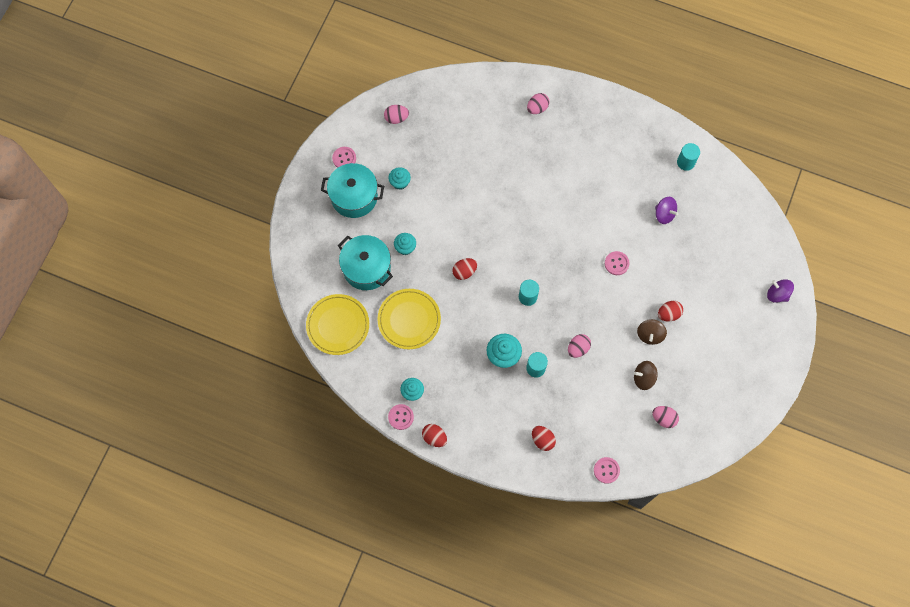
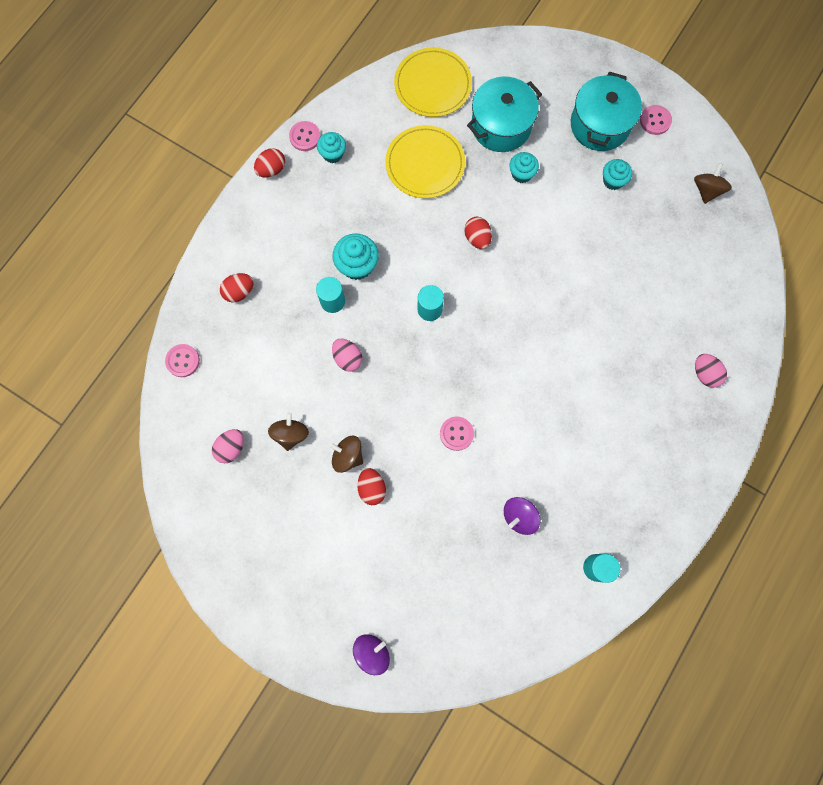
camera: 100 degrees right, 5 degrees up
(396, 118) = (707, 190): pink egg -> brown spinning top

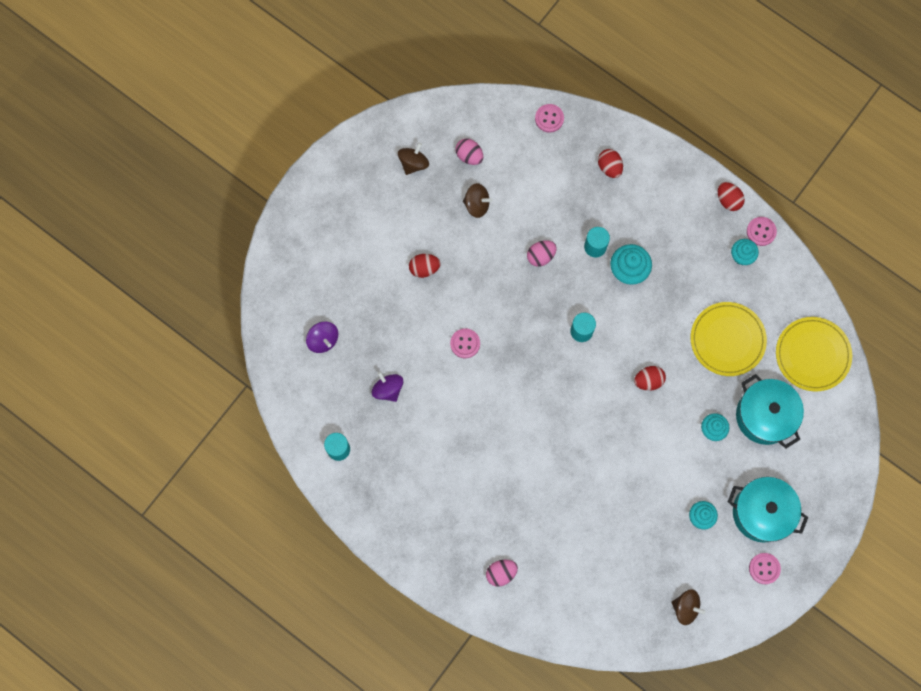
camera: 95 degrees right, 0 degrees up
(347, 456) = (454, 250): brown spinning top -> brown spinning top (413, 163)
(372, 652) = (291, 258): purple spinning top -> purple spinning top (323, 340)

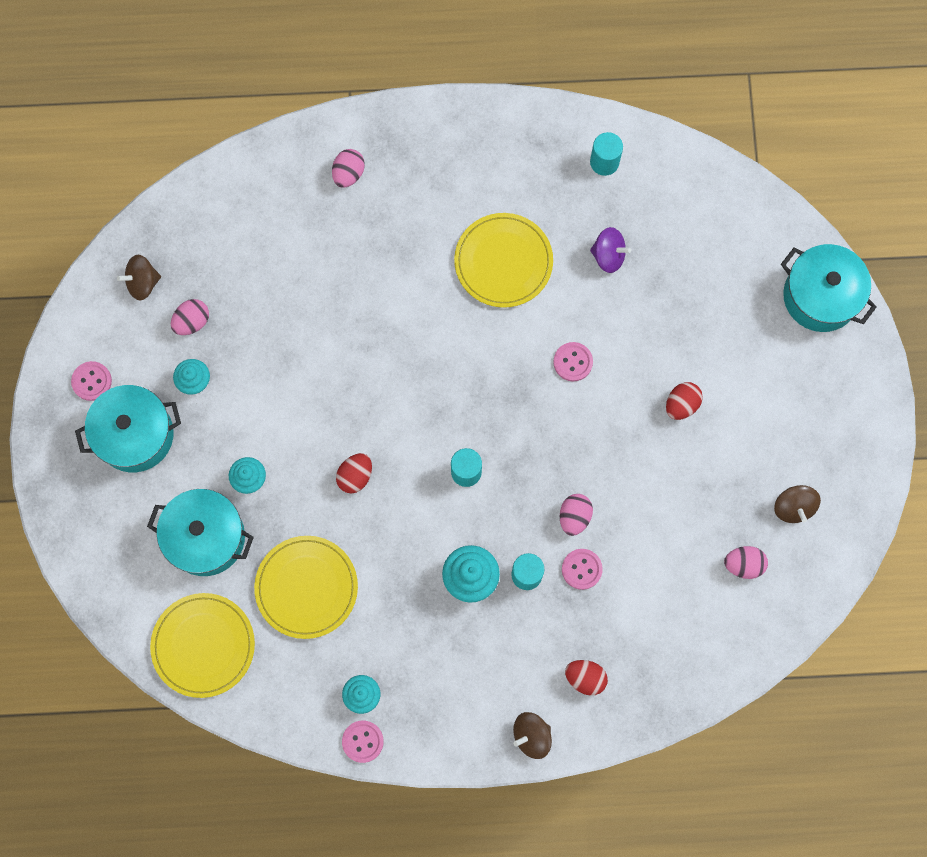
camera: 140 degrees right, 0 degrees up
(287, 264) = (820, 296): none -> turquoise pot
(323, 340) = (715, 251): purple spinning top -> none
(453, 437) = (503, 262): none -> yellow plate
(477, 204) = (688, 517): brown spinning top -> brown spinning top (531, 736)
(549, 118) = (696, 680): pink button -> pink button (581, 569)
(673, 556) = (192, 322): none -> pink egg
(728, 200) = (426, 749): red egg -> none

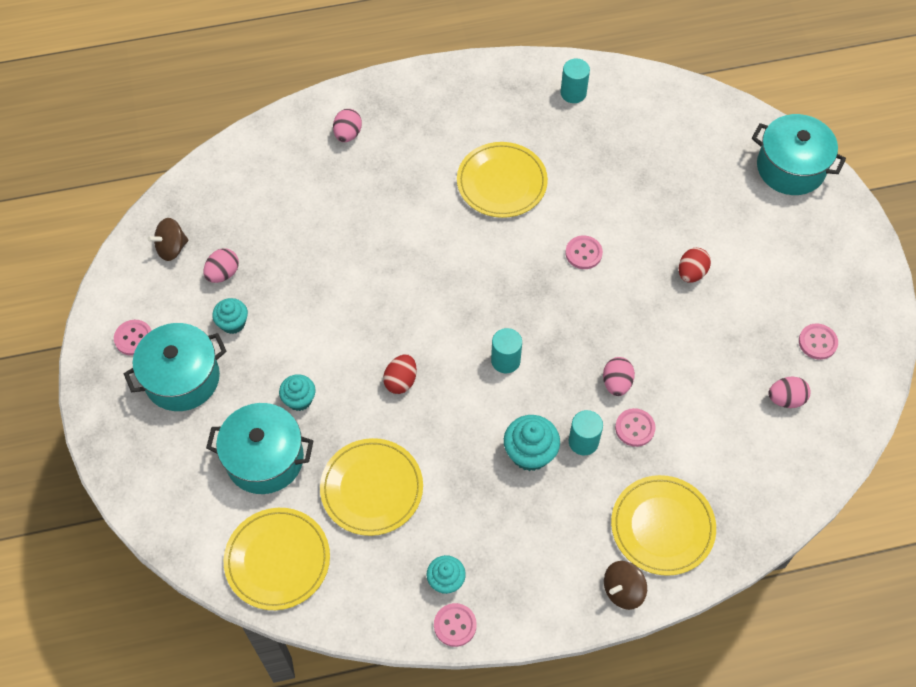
camera: 10 degrees left, 15 degrees down
(585, 678) = (662, 526): red egg -> yellow plate
(608, 256) = (595, 164): purple spinning top -> none
(793, 507) = (817, 342): brown spinning top -> pink button

